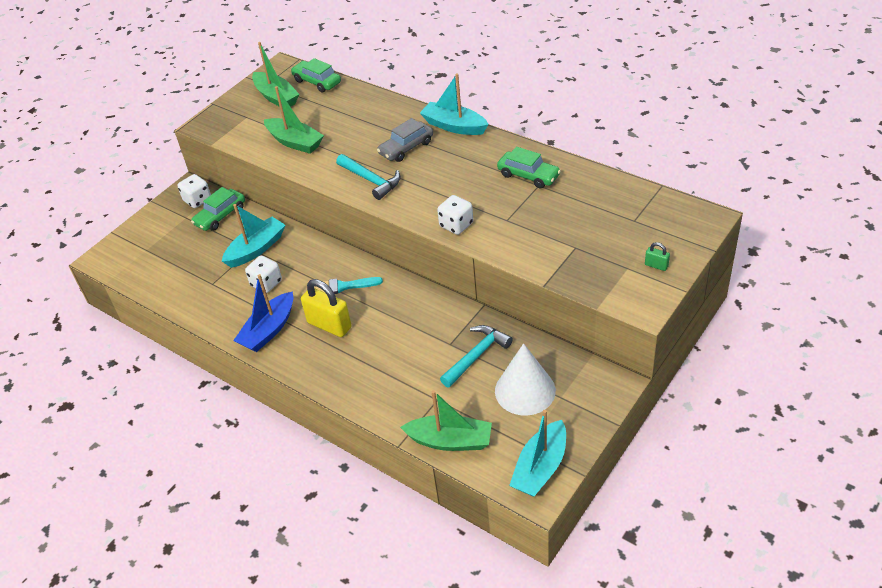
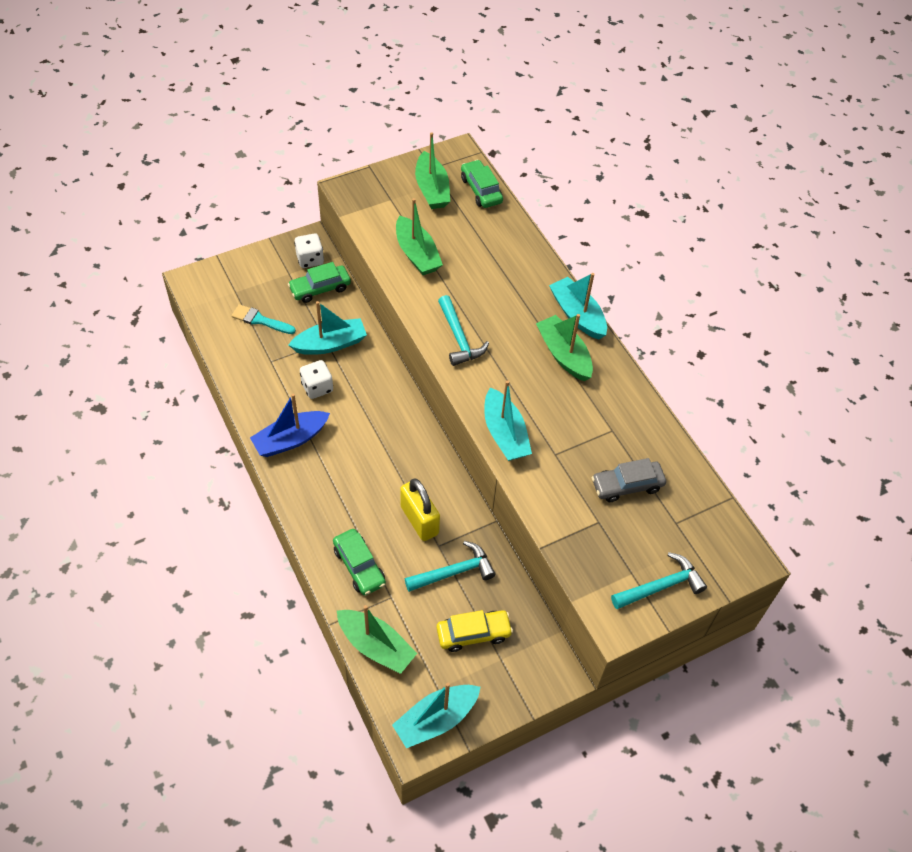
camera: 20 degrees right, 10 degrees up
(329, 325) = (345, 464): yellow padlock -> yellow padlock (419, 520)
(344, 286) = (383, 429): turquoise brush -> turquoise brush (260, 320)
(406, 148) = (515, 317): grey car -> grey car (627, 485)
(456, 225) = (504, 434): white dice -> turquoise boat
(463, 155) = (564, 355): none -> green boat
(525, 390) = (473, 634): white cone -> yellow car
(528, 175) = (610, 413): green car -> green car (359, 566)
(656, 265) = (661, 586): green padlock -> turquoise hammer

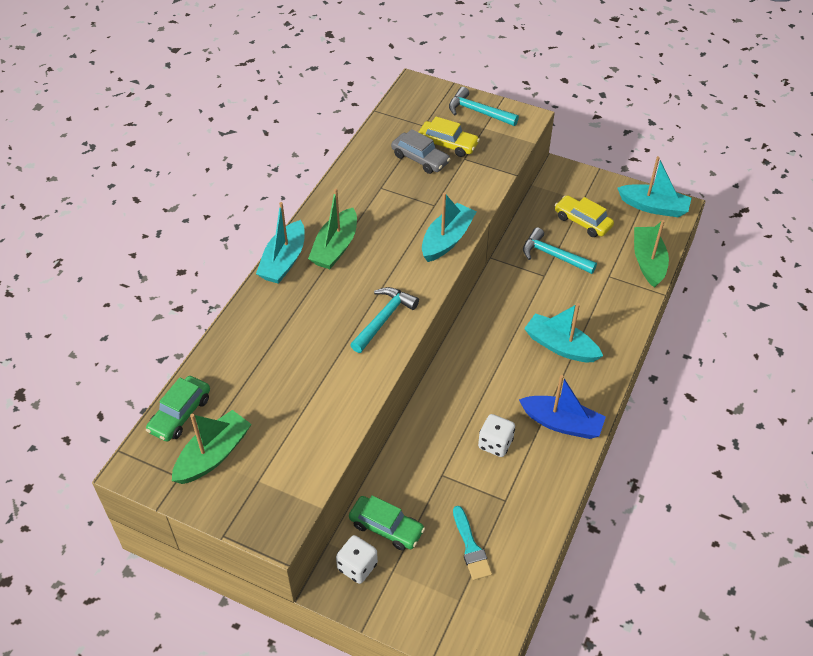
camera: 125 degrees left, 5 degrees down
(330, 344) = (442, 469): turquoise boat -> turquoise boat (560, 346)
(359, 566) = (609, 307): green car -> none
(417, 254) = (315, 409): green boat -> none
(419, 520) = (537, 297): yellow padlock -> none
(630, 523) = (448, 144): none -> yellow car

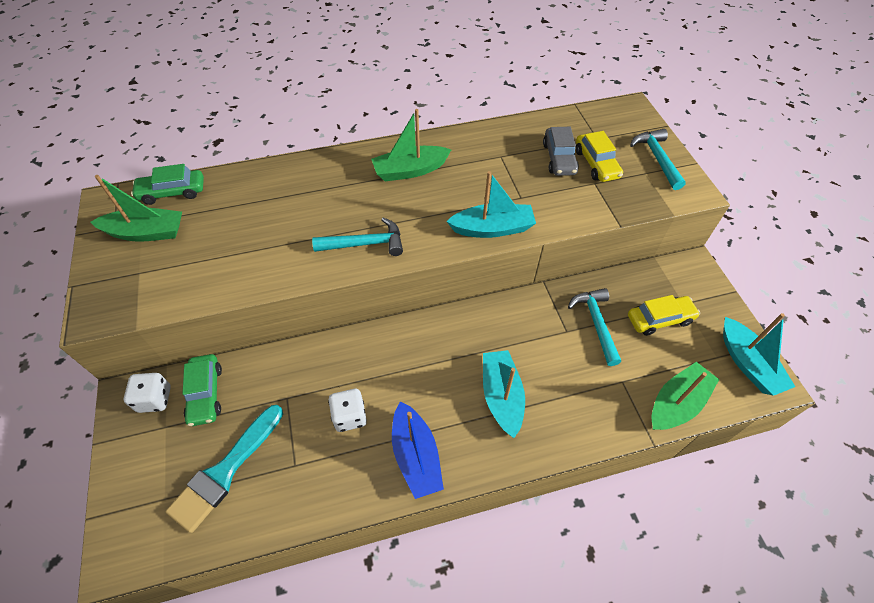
camera: 50 degrees right, 5 degrees up
(284, 261) = (367, 153): turquoise boat -> none
(471, 547) = (225, 470): turquoise brush -> turquoise brush, size x1.62
(582, 221) = (659, 319): yellow car -> yellow car turned 75 degrees clockwise

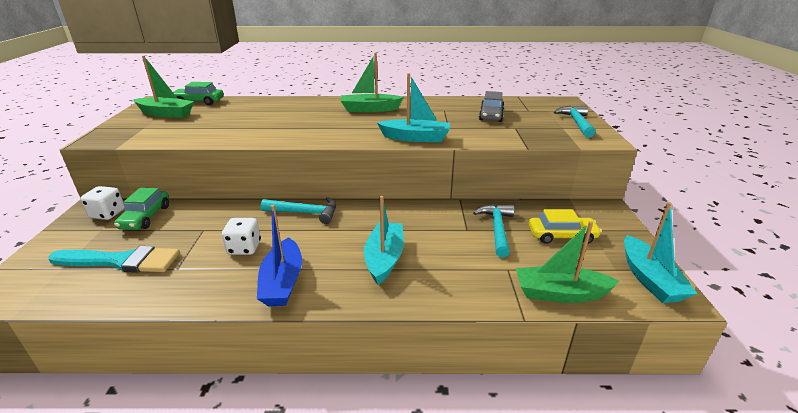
camera: 15 degrees right, 25 degrees down
(225, 470) = (121, 261): turquoise brush -> turquoise brush turned 135 degrees counterclockwise
(365, 244) = (311, 133): turquoise hammer -> turquoise hammer (305, 213)
(596, 164) = (521, 120): yellow car -> none
(676, 403) = (560, 293): green boat -> green boat turned 150 degrees counterclockwise

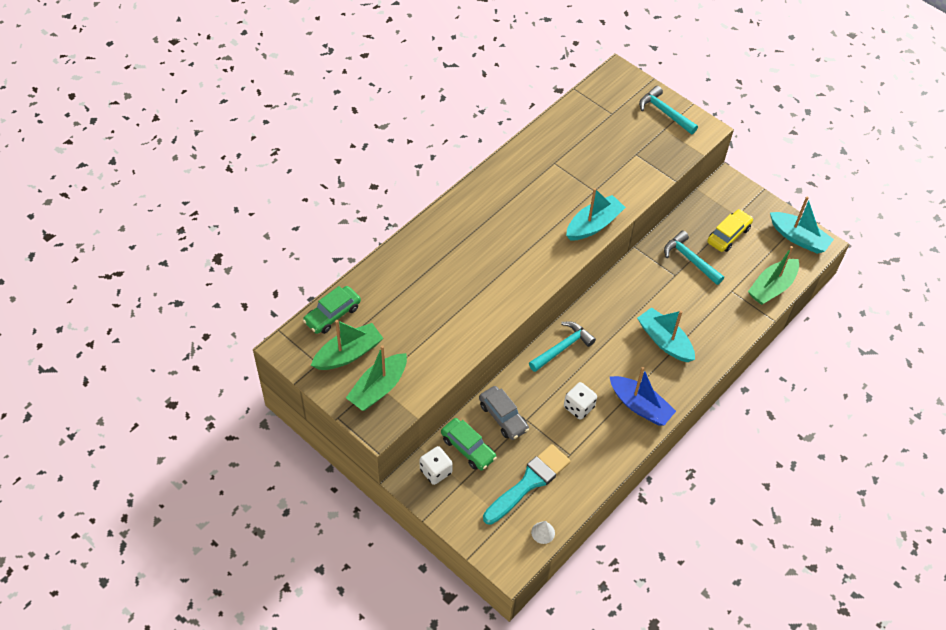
camera: 50 degrees left, 25 degrees up
(49, 297) = (543, 532): none -> white cone
(370, 109) = (498, 207): green boat -> green boat (378, 388)
(491, 115) = (597, 145): grey car -> grey car (503, 417)

